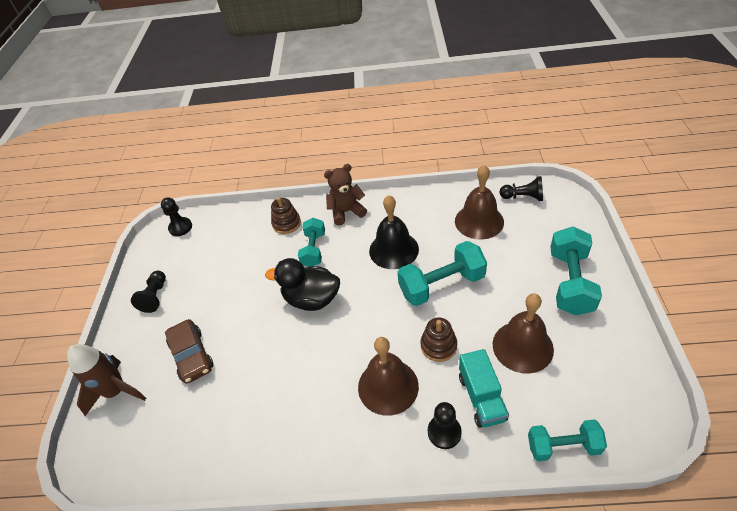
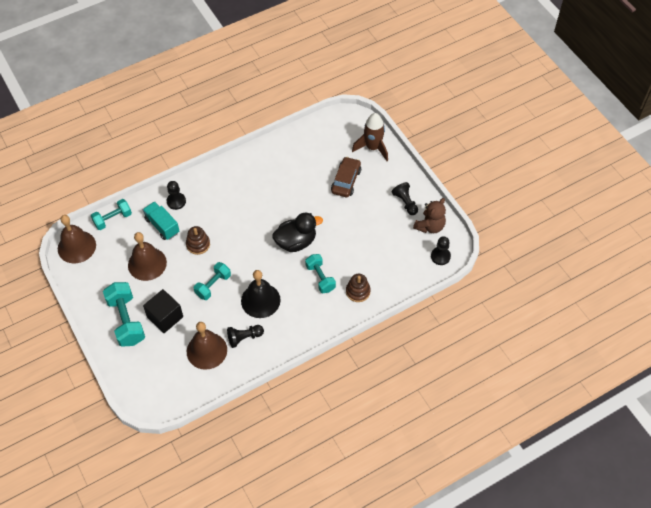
camera: 145 degrees right, 10 degrees up
(192, 355) = (346, 181): brown car -> brown car turned 75 degrees clockwise
(346, 212) = (317, 320): brown teddy bear -> brown teddy bear (430, 226)
(388, 386) = (217, 211): brown bell -> brown bell (76, 246)
(441, 285) = (213, 285): turquoise dumbbell -> turquoise dumbbell, size x0.65
(517, 270) = (165, 317): none -> black cube
(523, 197) = (179, 389): black pawn -> black pawn (244, 338)

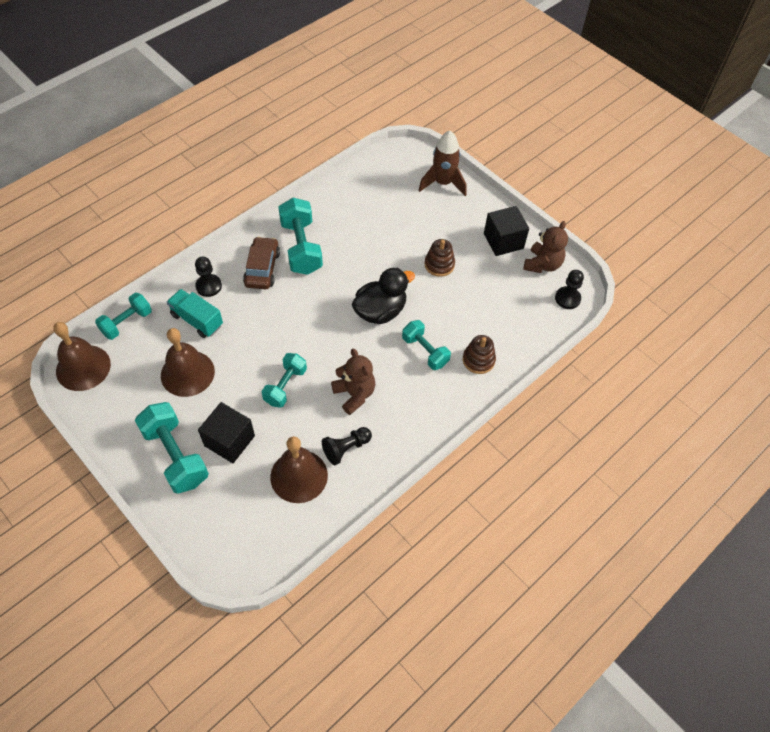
camera: 15 degrees left, 0 degrees up
(198, 244) = (251, 336): brown stacking toy -> brown stacking toy (439, 264)
(250, 182) = (301, 247): none -> turquoise dumbbell
(260, 300) = (354, 394): black bell -> brown teddy bear
(346, 181) = (422, 227): brown car -> brown car (262, 268)
(405, 202) = (503, 241): black pawn -> black cube

